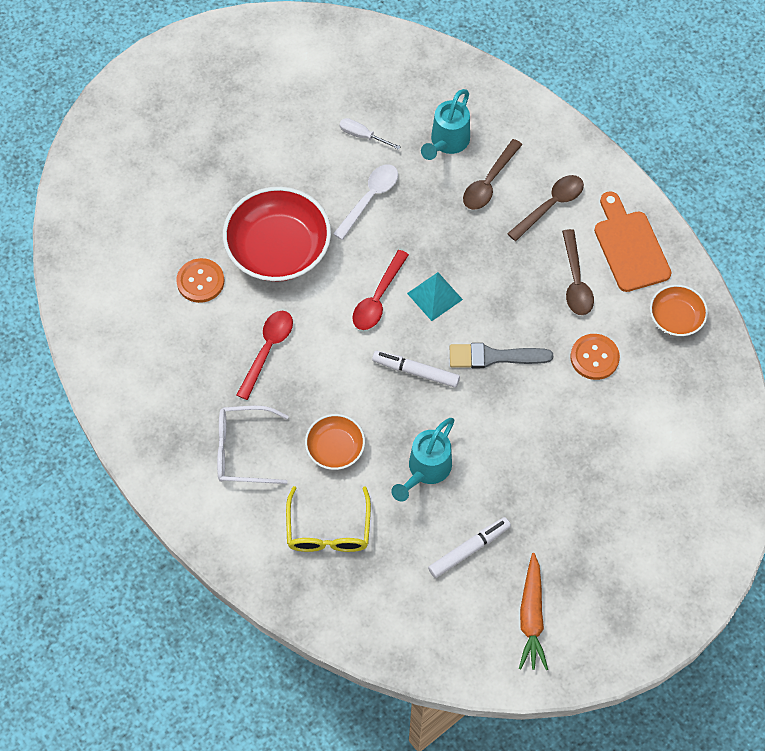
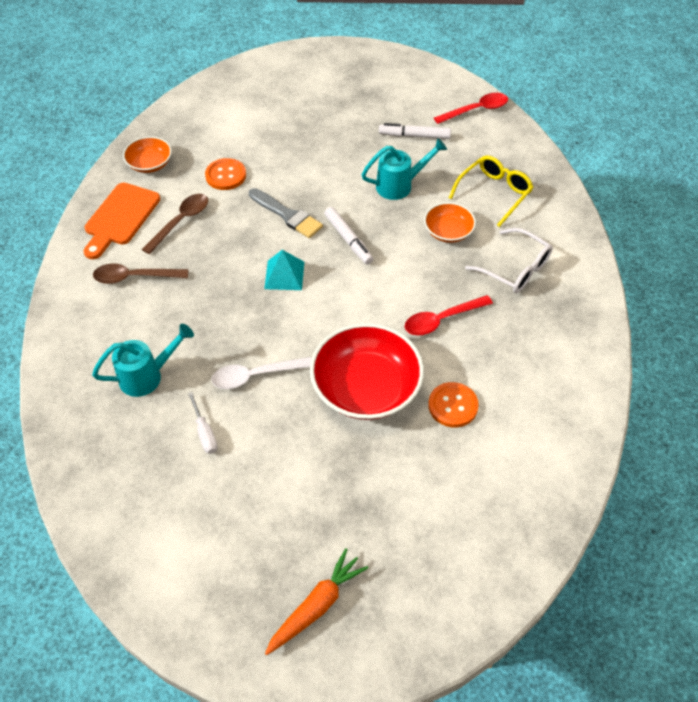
camera: 140 degrees left, 10 degrees down
(378, 298) = (325, 300): red spoon -> red spoon (476, 110)
(489, 182) = (154, 323): brown spoon -> none
(531, 616) = (410, 91): orange carrot -> orange carrot (316, 606)

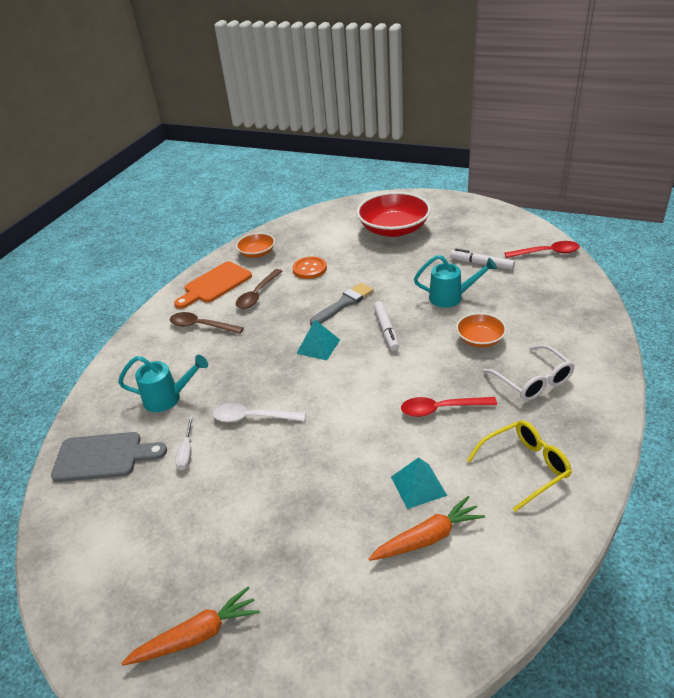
camera: 25 degrees right, 15 degrees down
(113, 462) = (103, 457): none -> grey cutting board
(181, 222) = (257, 294): brown spoon -> brown spoon turned 150 degrees clockwise
(287, 215) = (344, 303): grey brush -> grey brush turned 105 degrees counterclockwise
(366, 387) = (343, 450): red bowl -> red bowl (394, 229)
(453, 406) = (418, 486): orange button -> turquoise pyramid
(481, 453) = (427, 538): none -> orange carrot
(494, 193) = (537, 317): yellow glasses -> yellow glasses (525, 467)

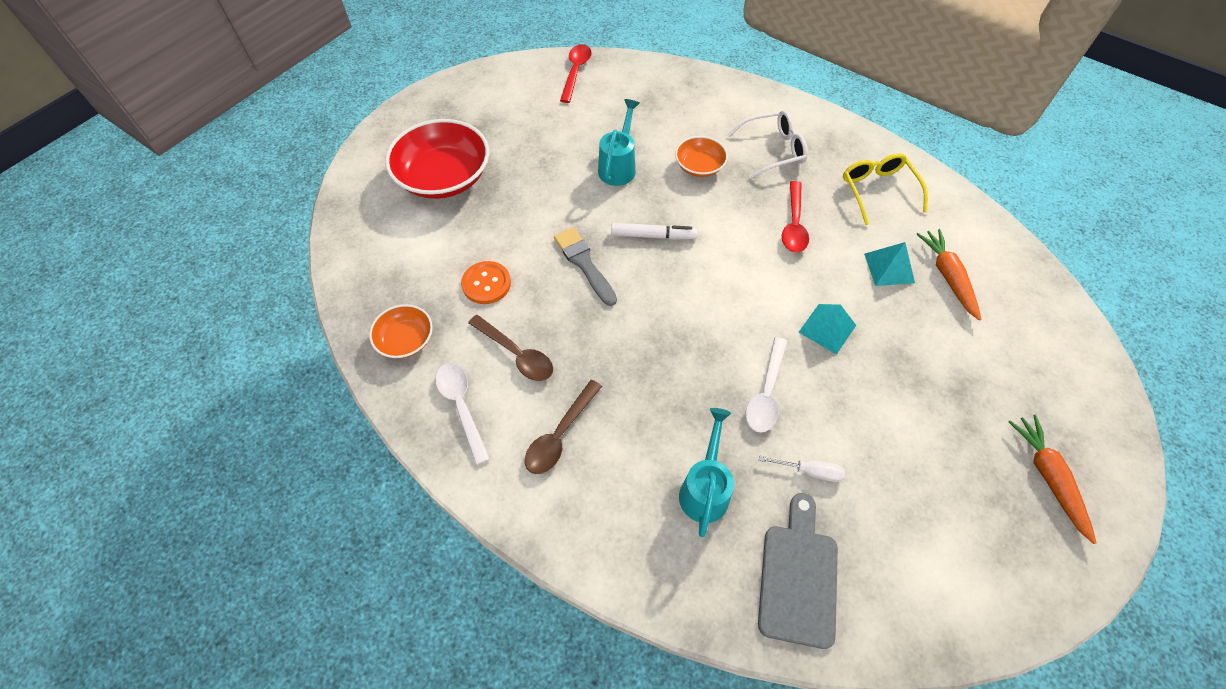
camera: 80 degrees left, 20 degrees up
(215, 284) = (461, 406): orange cutting board -> white spoon
(318, 346) = (658, 305): turquoise pyramid -> turquoise pyramid (827, 328)
(481, 264) = (568, 125): white marker -> none

